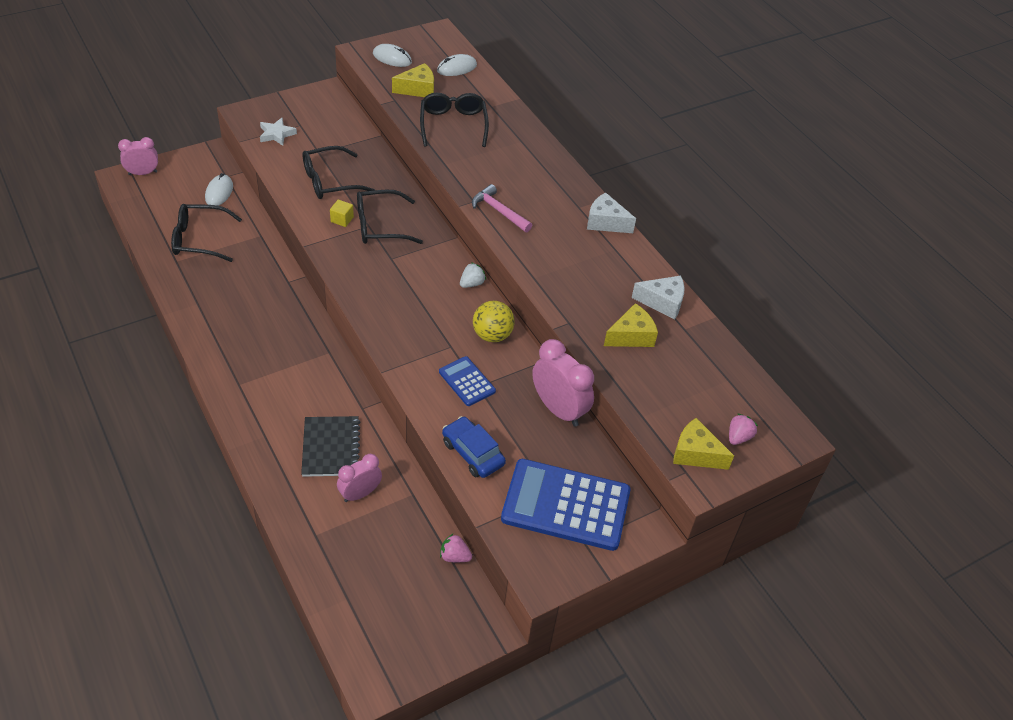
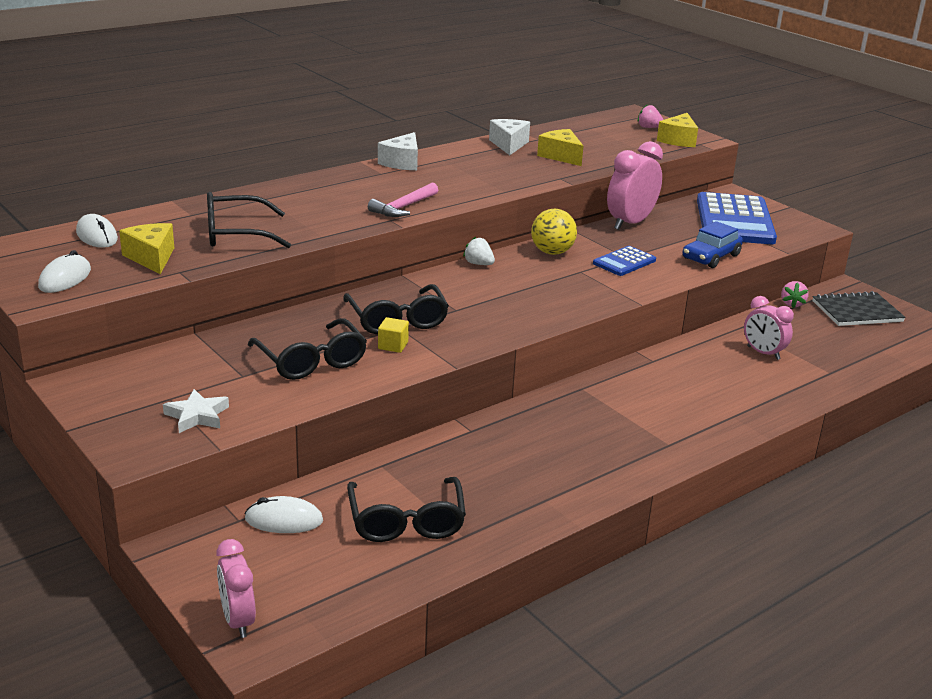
camera: 95 degrees left, 20 degrees down
(331, 448) = (719, 374): black notebook -> black notebook (857, 311)

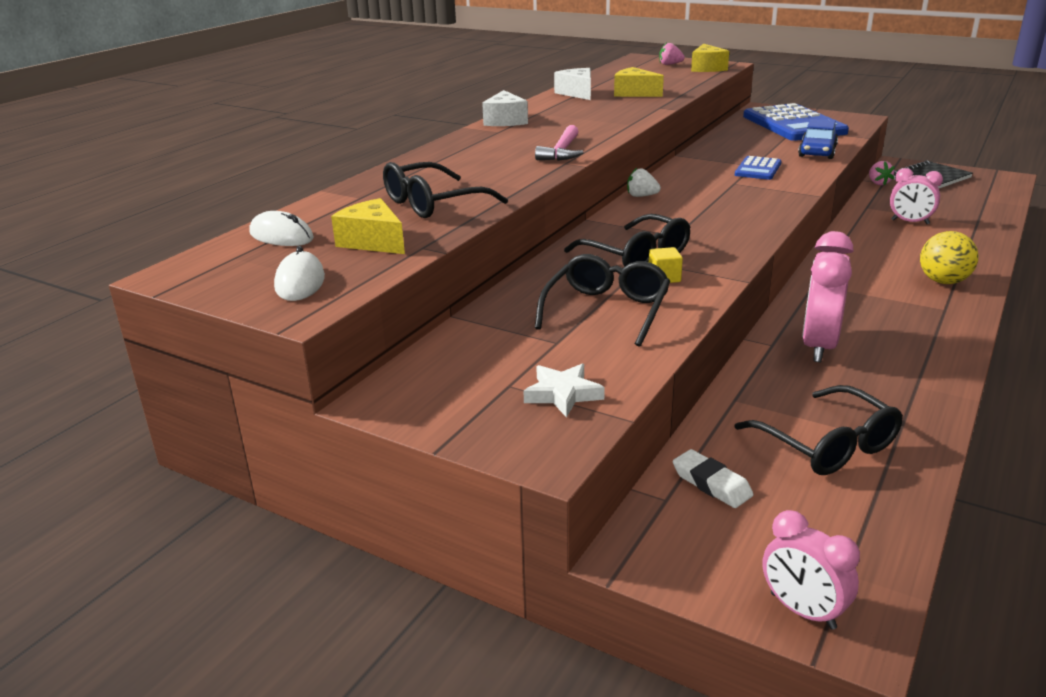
camera: 20 degrees left, 0 degrees up
(284, 520) = (711, 483): white mouse -> white eraser
(311, 361) = (606, 310): black glasses -> black glasses turned 105 degrees counterclockwise
(552, 252) = (689, 174): yellow ball -> yellow ball (943, 281)
(630, 223) = (718, 142): pink clock -> pink clock (818, 346)

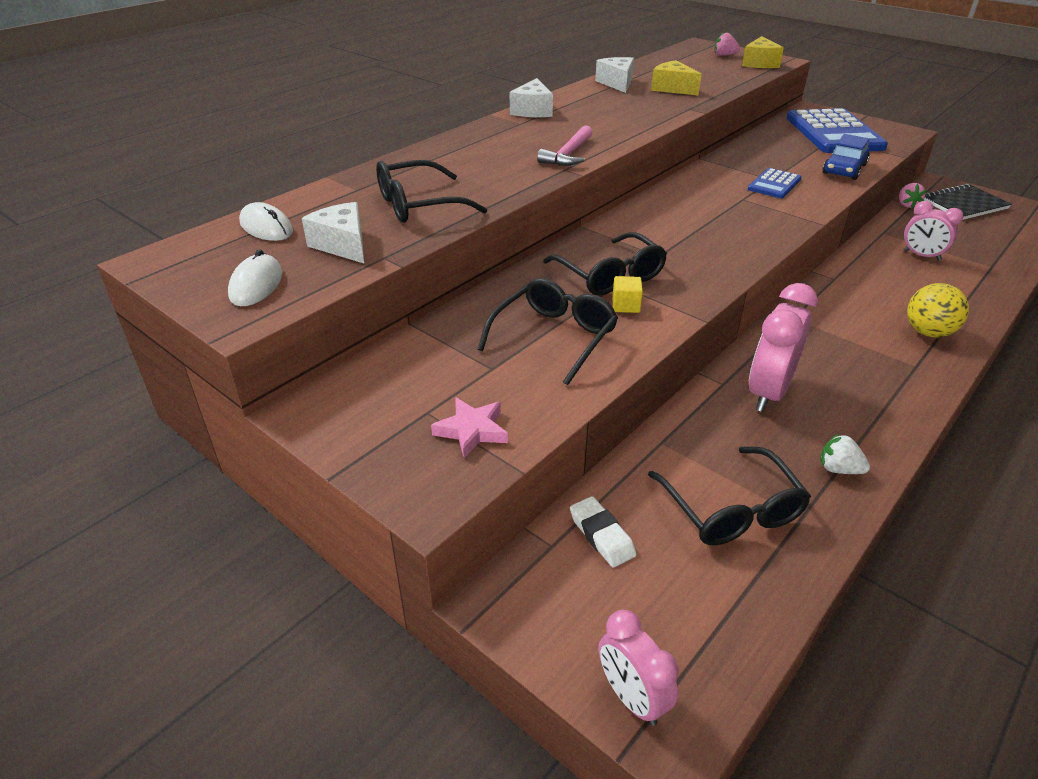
camera: 10 degrees right, 10 degrees up
(373, 242) = (343, 245): yellow cheese -> white cheese
(562, 394) = (472, 430): white star -> pink star
(641, 196) = (645, 204): white strawberry -> white strawberry (838, 469)

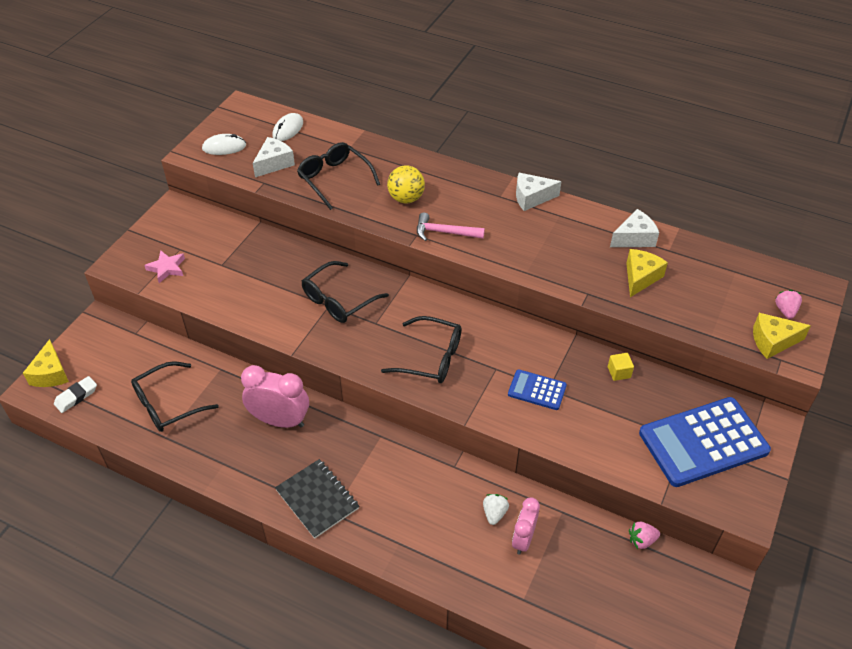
camera: 75 degrees right, 10 degrees up
(554, 337) = (257, 285): black glasses -> black glasses (431, 358)
(601, 535) = (143, 351): white eraser -> white eraser (76, 396)
(626, 305) = (301, 313): yellow cube -> yellow cube (619, 372)
(631, 697) = (50, 374): pink clock -> yellow cheese
(838, 469) = (208, 456): white strawberry -> white strawberry (494, 513)
(844, 169) = (599, 445): blue car -> none
(928, 332) = (383, 527): yellow ball -> yellow ball (406, 198)
(964, 204) = (670, 599): black notebook -> black notebook (317, 499)

